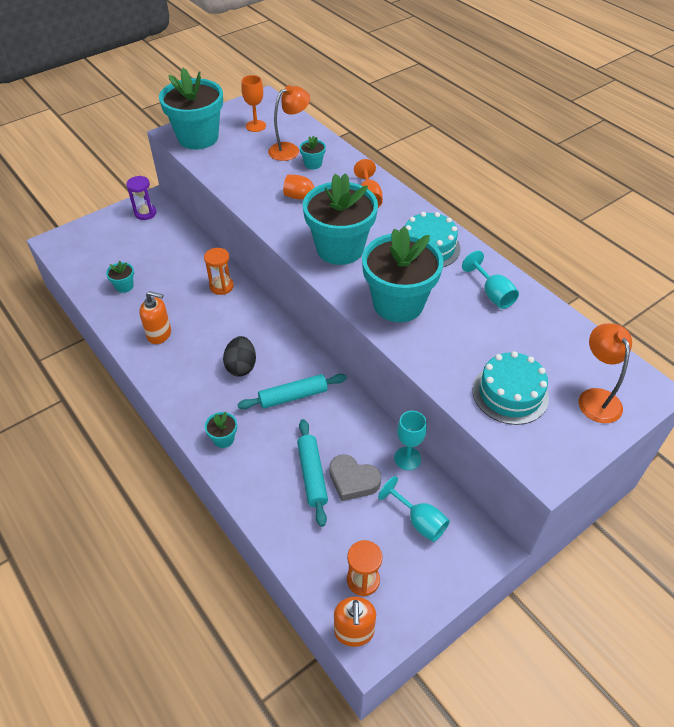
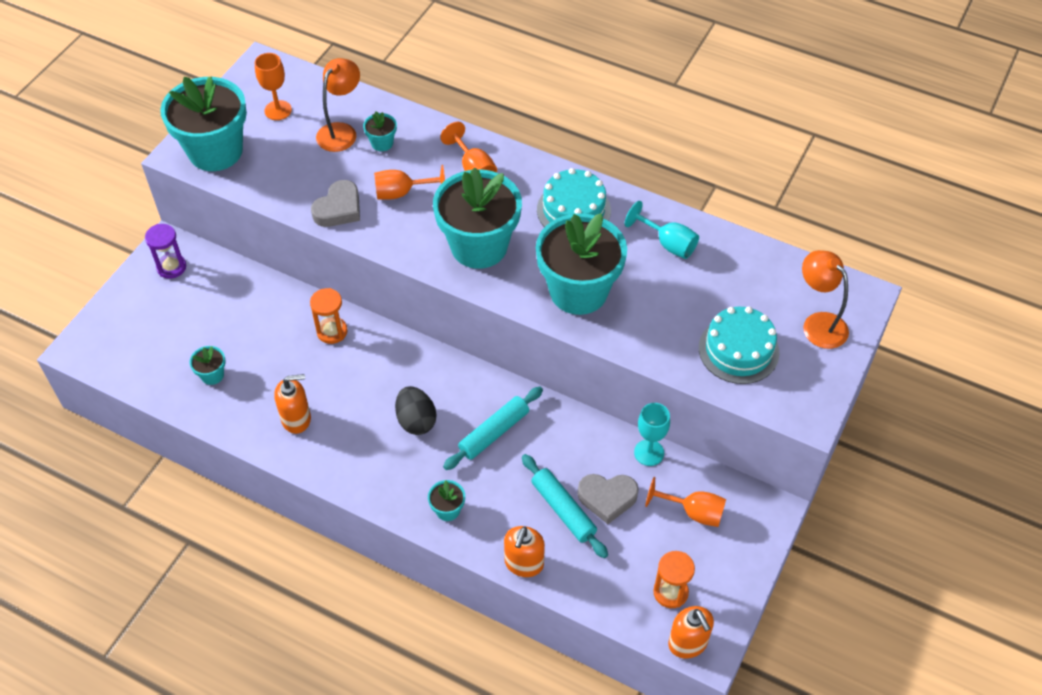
camera: 25 degrees left, 5 degrees up
(255, 194) = (339, 209): none -> grey heart
(256, 504) = (524, 563): none -> orange soap dispenser
(419, 521) = (693, 512): turquoise goblet -> orange goblet

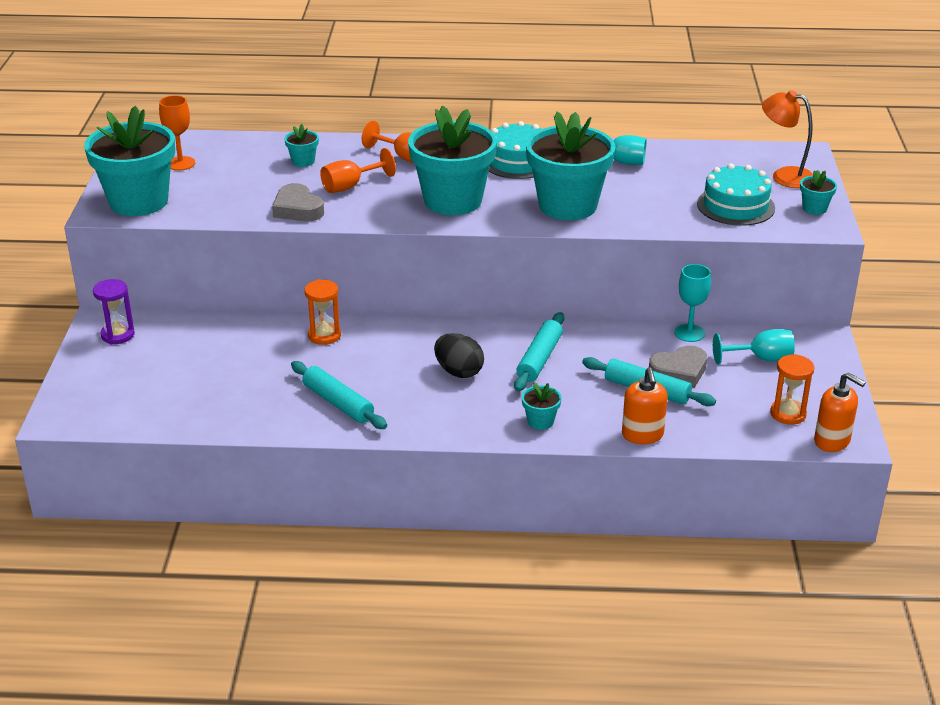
camera: 25 degrees left, 20 degrees down
(212, 375) = (224, 397): turquoise flower pot -> turquoise flower pot (814, 208)
(296, 419) = (338, 403): orange soap dispenser -> turquoise rolling pin
(339, 209) = (297, 209): grey heart -> grey heart turned 135 degrees clockwise
(341, 131) = (256, 163): orange lamp -> none
(693, 512) = (760, 358): orange goblet -> turquoise goblet

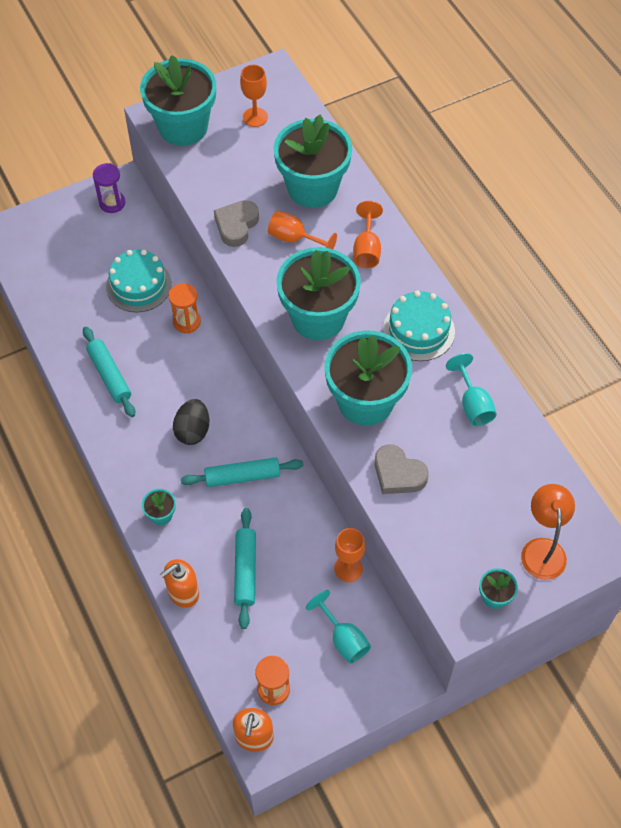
camera: 60 degrees right, 25 degrees up
(303, 161) = (312, 188): turquoise flower pot -> turquoise flower pot, size x2.43
(338, 403) = (109, 376): turquoise rolling pin -> turquoise rolling pin turned 45 degrees counterclockwise
(679, 371) = (286, 584): grey heart -> grey heart (398, 474)
(689, 333) = (348, 568): turquoise goblet -> orange goblet
(735, 206) = (454, 530): turquoise cake -> turquoise cake (139, 285)

